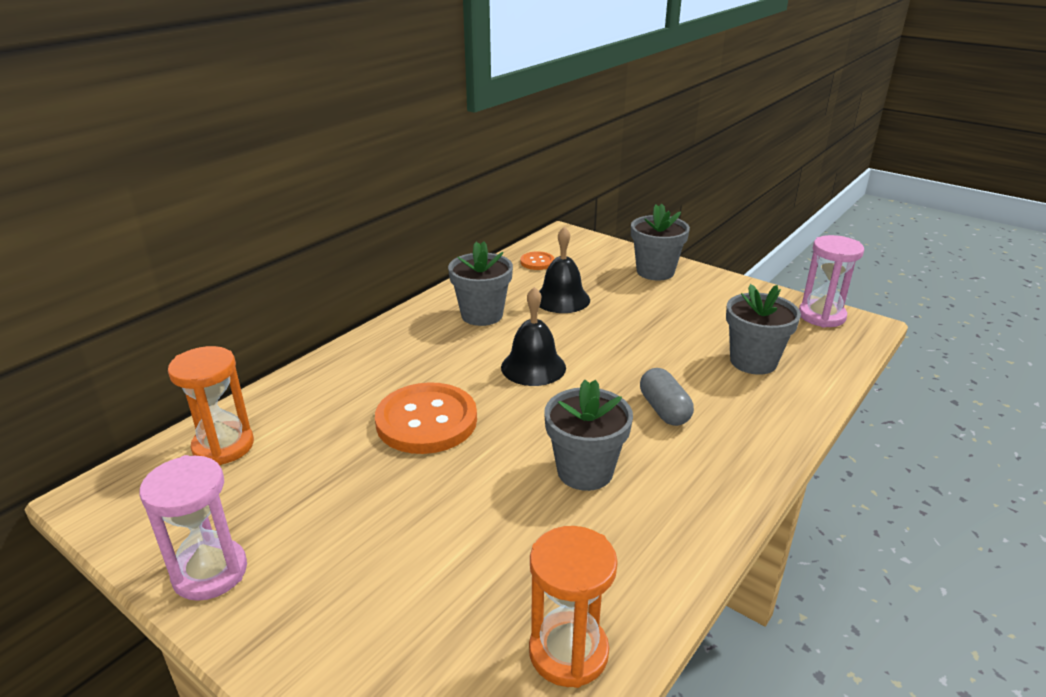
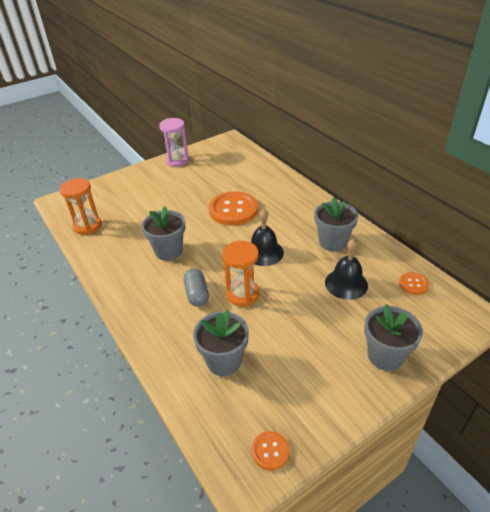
camera: 110 degrees right, 10 degrees up
(223, 446) = (244, 161): orange hourglass -> orange hourglass (242, 294)
(664, 410) = (197, 294): grey capsule -> grey capsule turned 75 degrees clockwise
(821, 316) = (270, 451): pink hourglass -> orange button

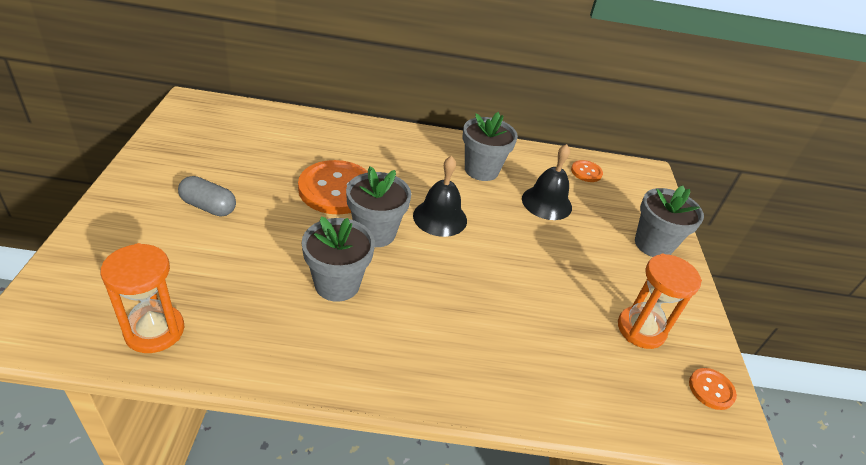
camera: 60 degrees left, 0 degrees up
(177, 161) = (154, 162): pink hourglass -> none
(197, 294) = (447, 308): grey capsule -> grey capsule (208, 207)
(224, 361) = (572, 351): grey flower pot -> grey flower pot (375, 233)
(242, 294) = (487, 274): orange hourglass -> orange hourglass (641, 329)

